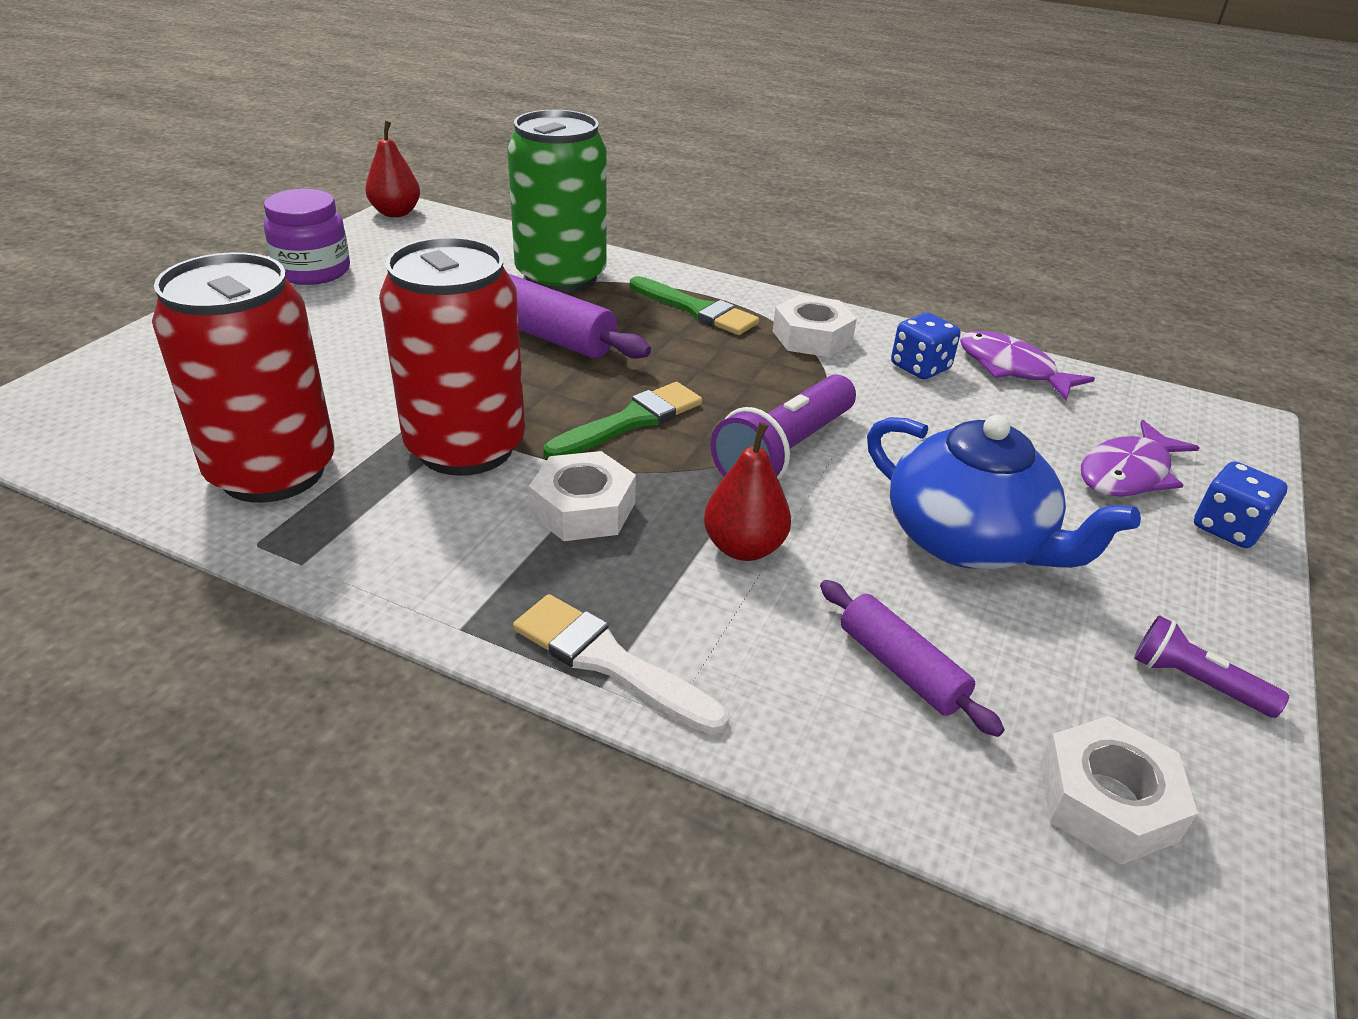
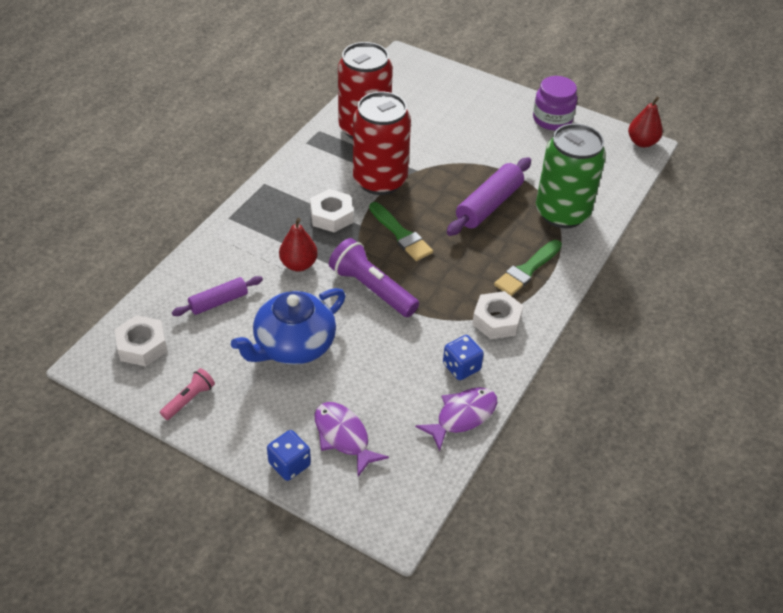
camera: 95 degrees right, 10 degrees up
(609, 662) = (239, 220): white brush -> none
(1196, 682) = (189, 399): purple flashlight -> pink flashlight

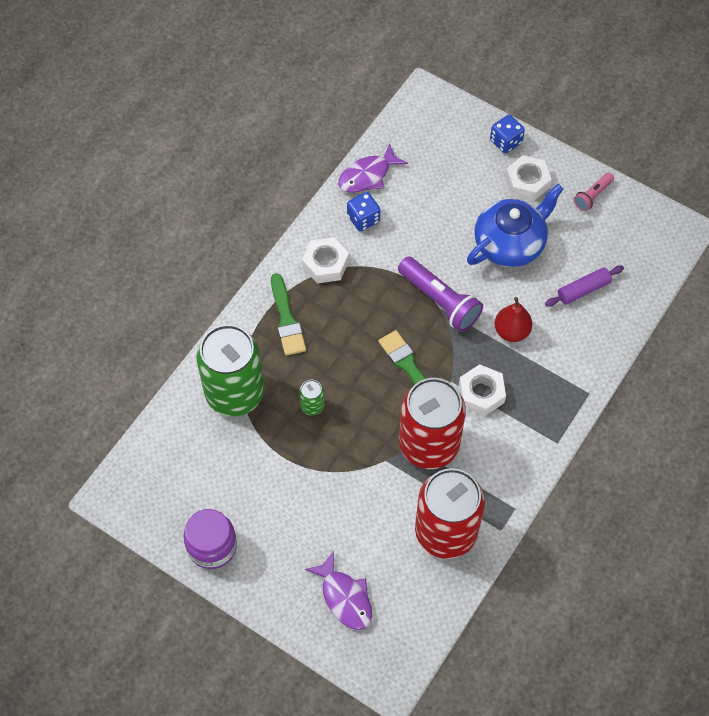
camera: 175 degrees left, 15 degrees up
(142, 346) = (643, 246): white nut -> white nut (527, 182)
(343, 437) = (464, 162): purple fish -> purple fish (344, 597)
(488, 205) = (312, 406): purple rolling pin -> green can
(527, 270) = (287, 319): green brush -> green brush turned 120 degrees clockwise
(642, 142) = (113, 502): red pear -> none

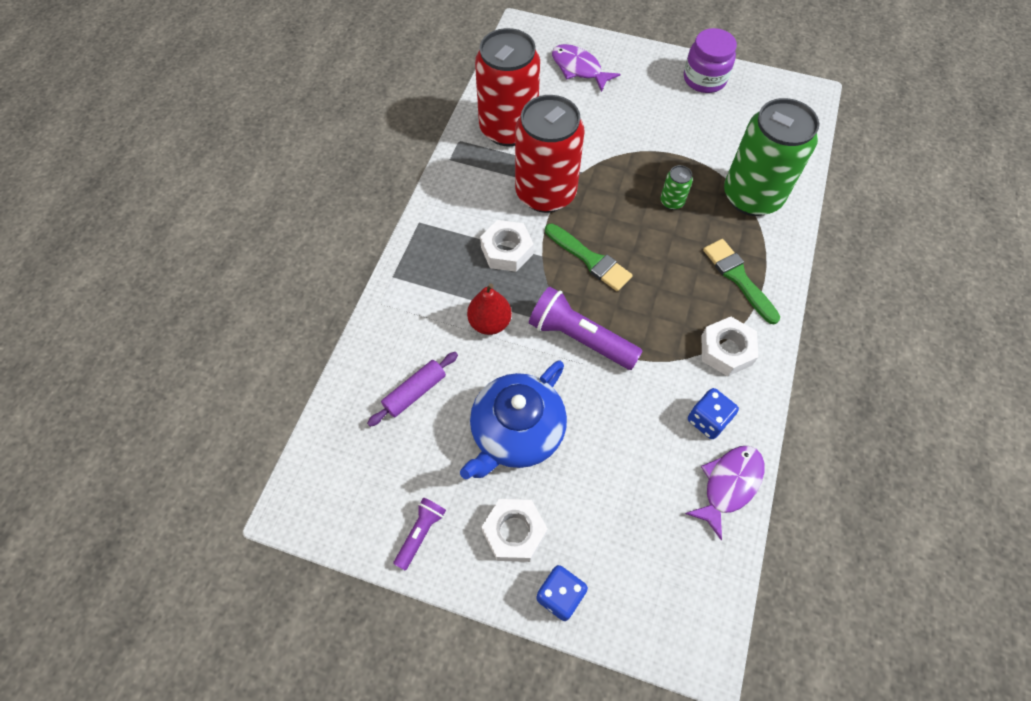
camera: 165 degrees right, 0 degrees up
(593, 196) = (420, 533): pink flashlight -> purple flashlight

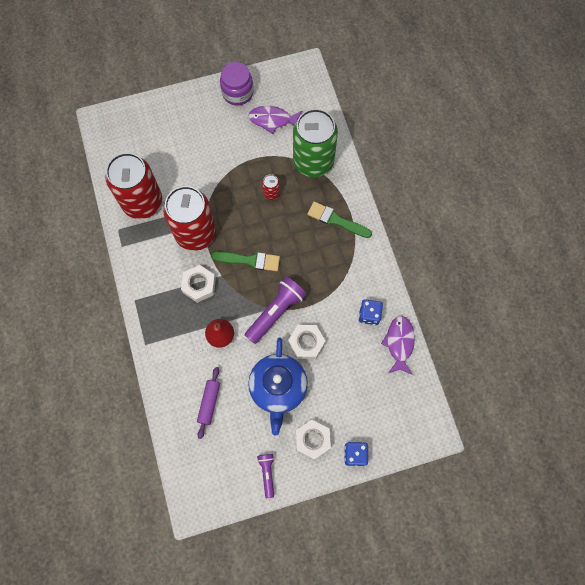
camera: 35 degrees left, 10 degrees up
(579, 69) = (156, 131): purple fish -> purple fish (272, 120)
(580, 338) = (276, 312): purple flashlight -> purple flashlight turned 135 degrees clockwise
(672, 202) = (271, 193): green can -> red can
(726, 350) = (355, 268): white nut -> white nut (306, 343)

